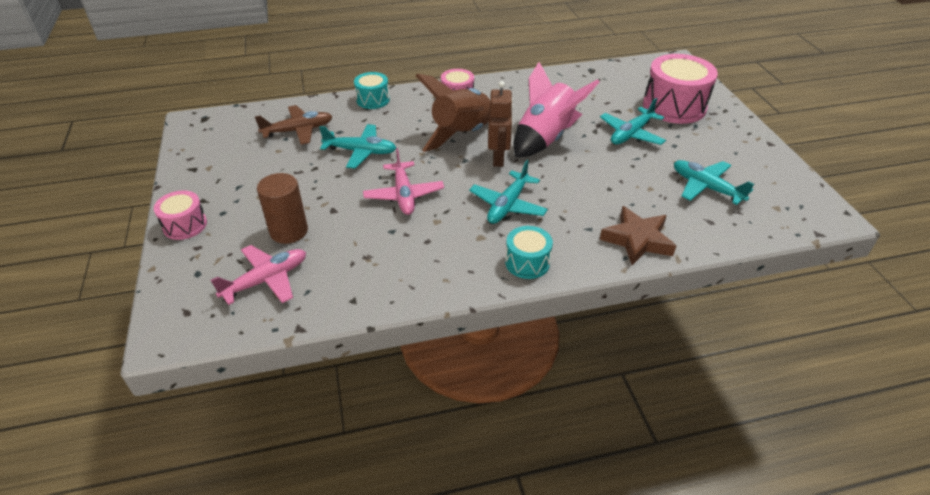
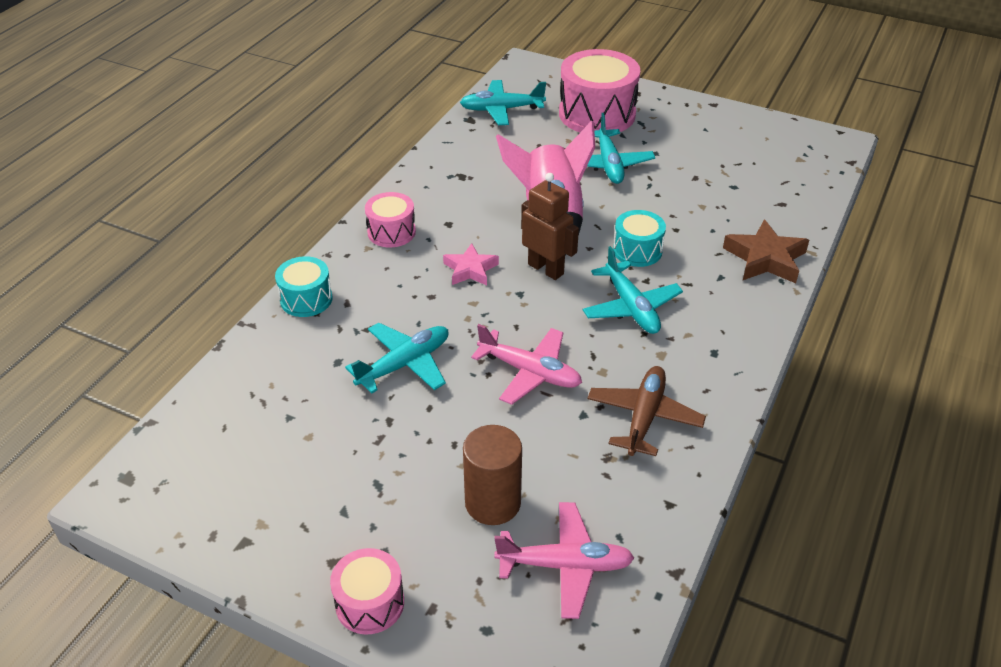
camera: 50 degrees left, 0 degrees up
(266, 280) = (565, 565): pink plane -> pink plane turned 90 degrees clockwise
(298, 131) = (287, 397): brown plane -> brown plane (644, 417)
(462, 134) = (470, 269): brown rocket -> pink star
(527, 262) = (730, 344): turquoise drum -> turquoise drum (637, 250)
(706, 187) = (735, 176): turquoise plane -> turquoise plane (501, 109)

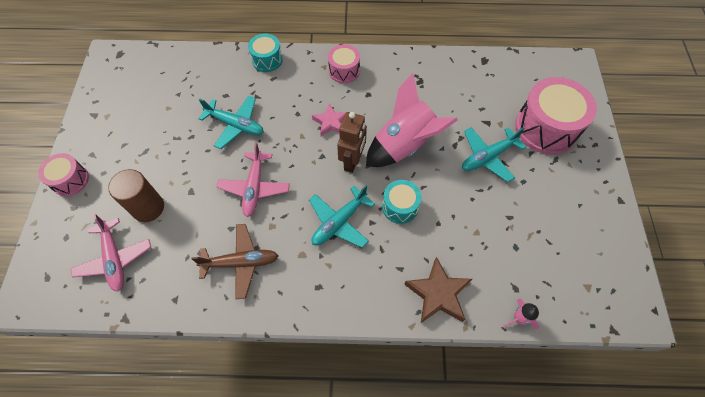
camera: 65 degrees right, 20 degrees up
(501, 109) = (508, 72): turquoise plane -> none
(816, 213) = (519, 318): none -> pink rocket

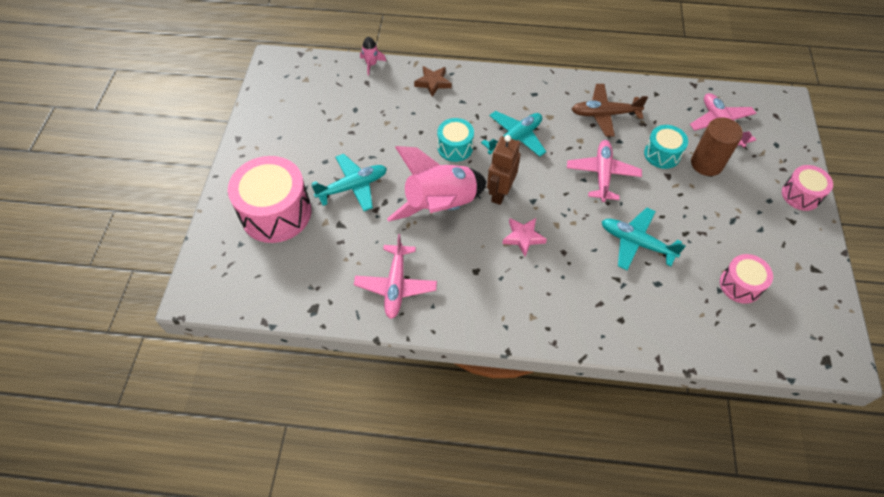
camera: 175 degrees left, 5 degrees down
(267, 60) = (611, 333): turquoise drum -> turquoise drum (662, 154)
(344, 71) = (505, 307): pink drum -> pink drum (740, 285)
(428, 79) = (396, 285): none -> pink plane
(438, 294) = (433, 83): brown star -> brown star, size x0.66

